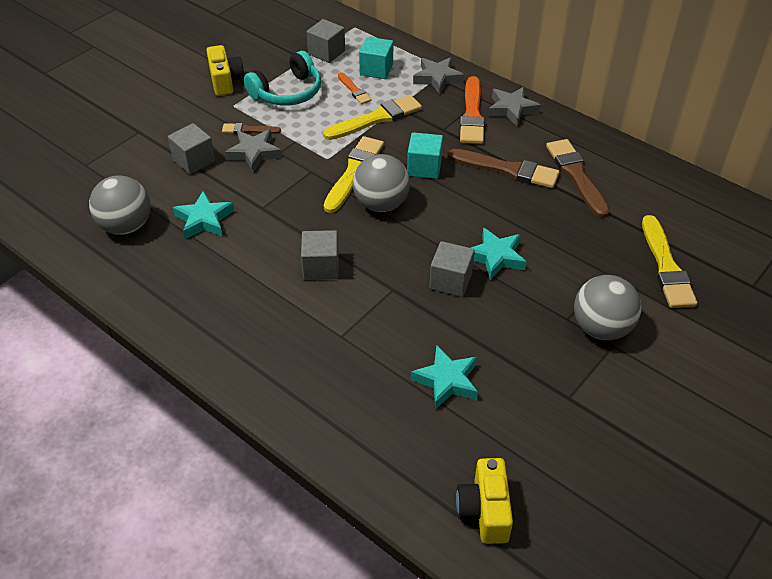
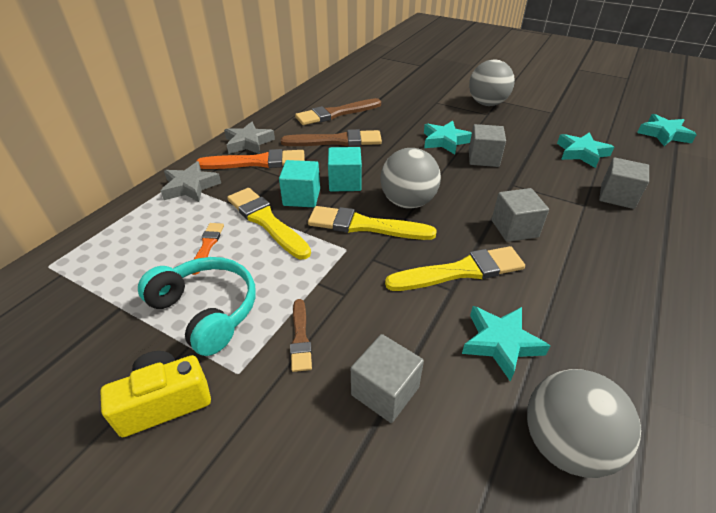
camera: 100 degrees left, 5 degrees down
(254, 153) = (351, 320): grey star -> none
(326, 52) = (108, 285): grey cube -> grey cube (617, 196)
(354, 90) = (207, 246): orange brush -> orange brush turned 45 degrees counterclockwise
(376, 69) = (164, 233): turquoise cube -> turquoise cube (301, 197)
(484, 511) = (663, 134): yellow camera -> turquoise star
(507, 170) = (336, 141): brown brush -> brown brush turned 75 degrees clockwise
(666, 266) = (418, 86): yellow brush -> yellow brush (460, 271)

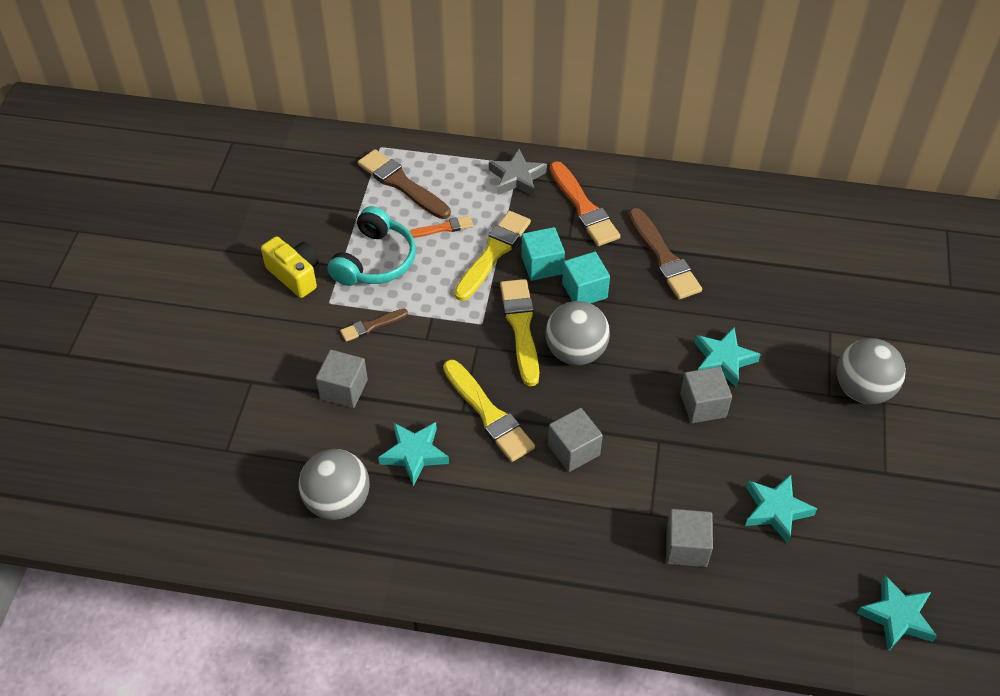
camera: 70 degrees right, 10 degrees up
(248, 143) = (616, 185): grey star -> none
(336, 113) = (729, 236): brown brush -> brown brush (401, 184)

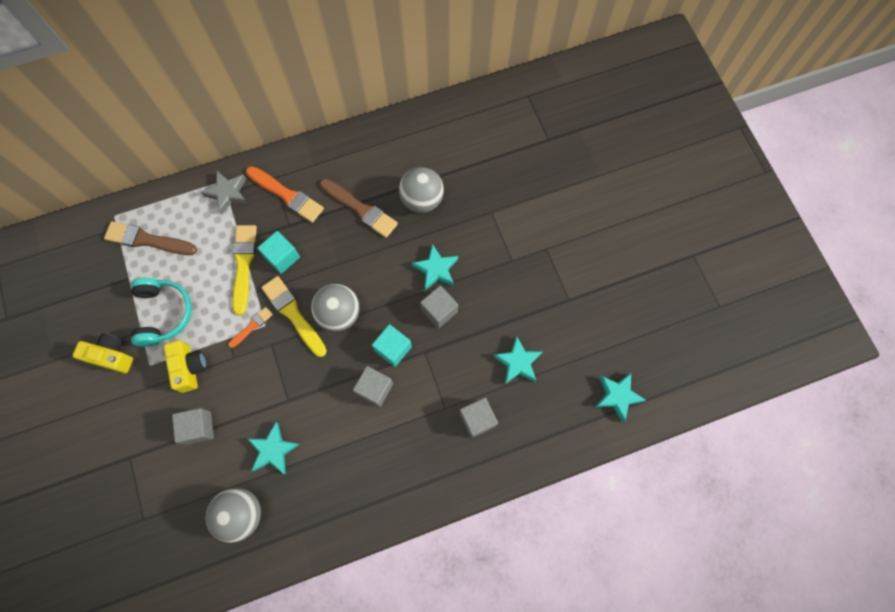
camera: 30 degrees left, 20 degrees up
(371, 326) = (190, 368): brown brush -> yellow camera
(443, 228) = (198, 262): orange brush -> orange brush (252, 326)
(488, 414) = (306, 392): yellow brush -> none
(584, 291) = (321, 263): turquoise cube -> turquoise cube (393, 348)
(862, 390) = (530, 246): grey ball -> grey ball (422, 200)

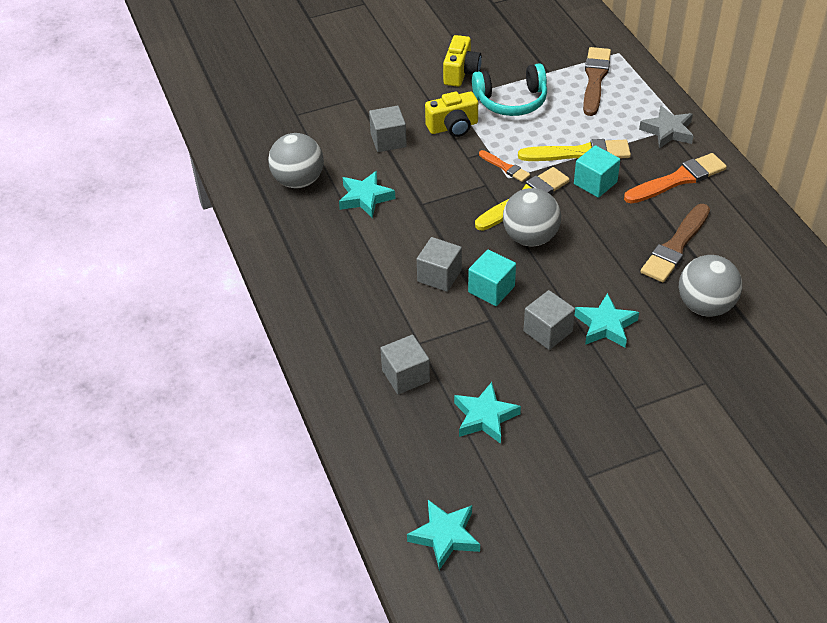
camera: 90 degrees right, 25 degrees down
(287, 195) = (678, 179): orange brush -> orange brush turned 150 degrees counterclockwise

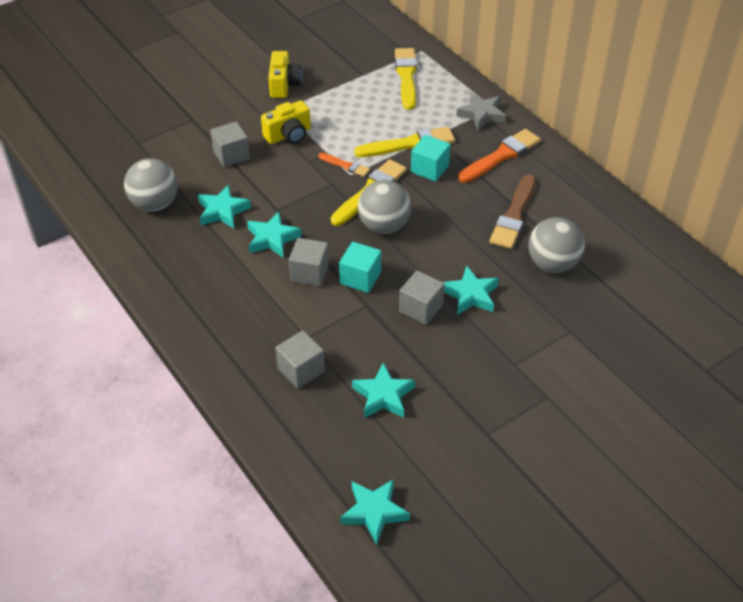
camera: 15 degrees left, 0 degrees up
(409, 234) = (272, 239): none -> turquoise star
(511, 101) = (336, 105): turquoise headphones -> none
(595, 79) = (406, 76): brown brush -> yellow brush

